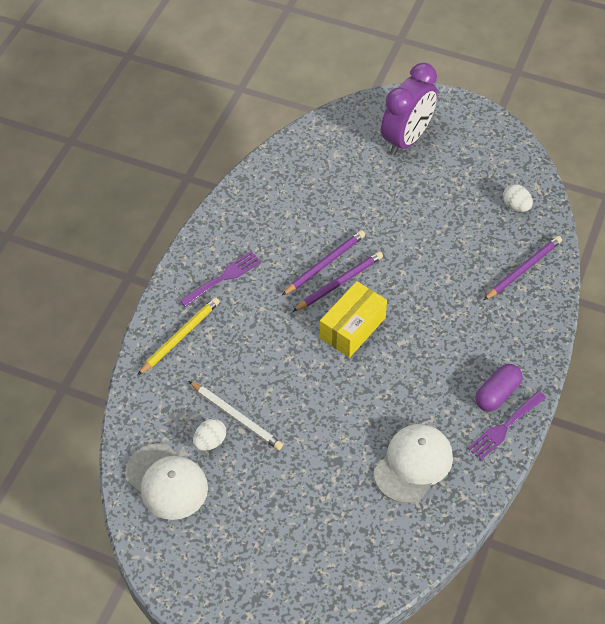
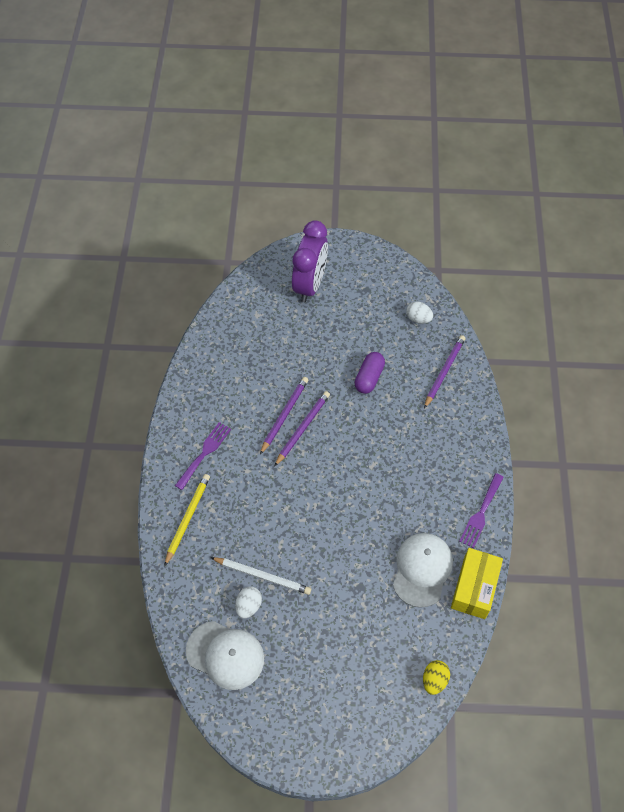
camera: 20 degrees left, 5 degrees up
(352, 328) = (328, 465): yellow box -> yellow box (474, 588)
(381, 579) = (434, 680): none -> yellow egg
(497, 394) = (464, 486): purple capsule -> purple capsule (369, 378)

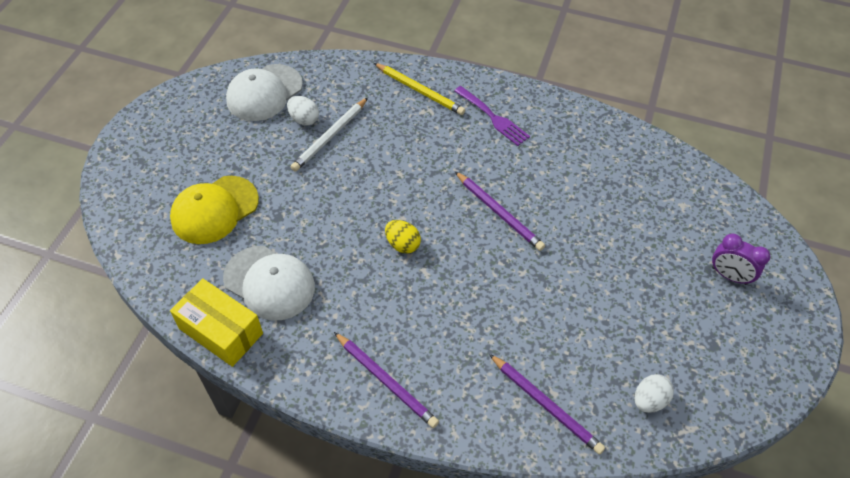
camera: 105 degrees right, 5 degrees down
(284, 415) = (523, 199): purple pencil -> purple pencil (386, 381)
(310, 285) = (729, 276): purple clock -> purple clock, size x0.54
(369, 378) = (557, 304): purple capsule -> none
(371, 641) = (214, 210): none -> yellow cap
(434, 680) = (143, 255): yellow egg -> yellow egg (402, 244)
(481, 512) = (312, 375): purple fork -> none

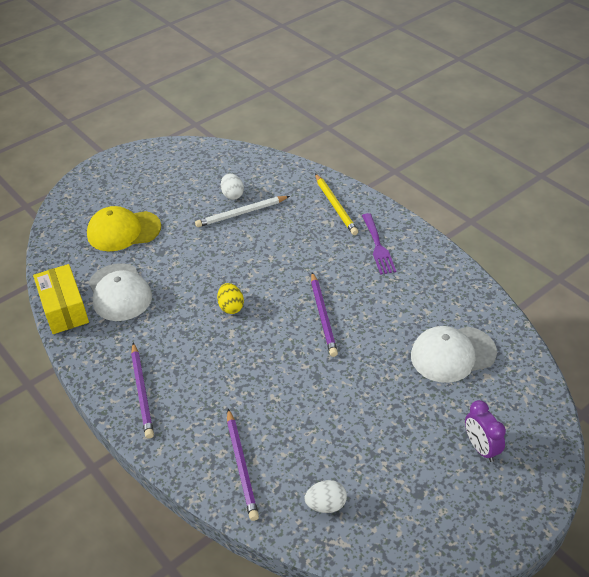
camera: 35 degrees right, 10 degrees down
(264, 93) = (220, 167): white cap -> white cap (452, 354)

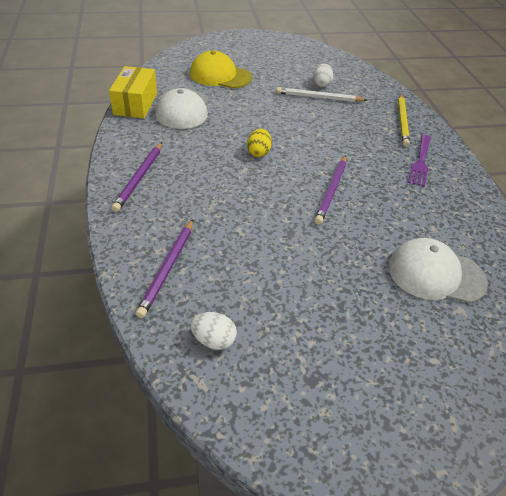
camera: 25 degrees right, 0 degrees up
(481, 448) = (410, 373): purple clock -> none

